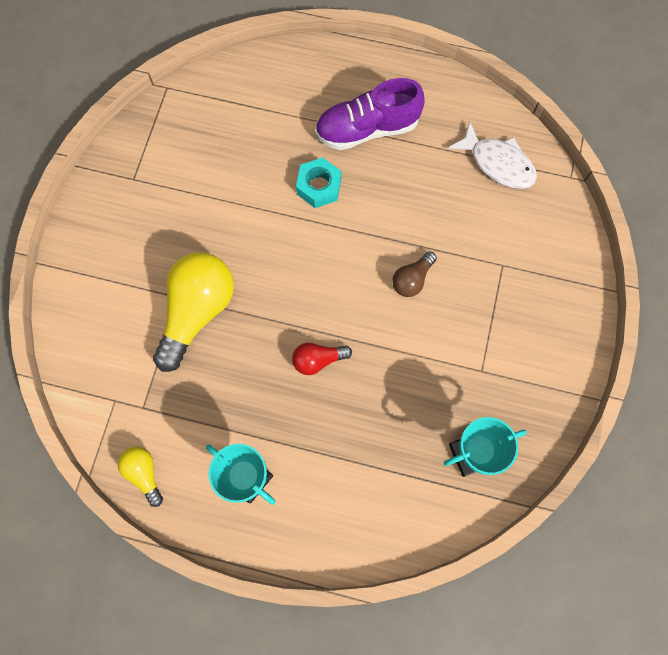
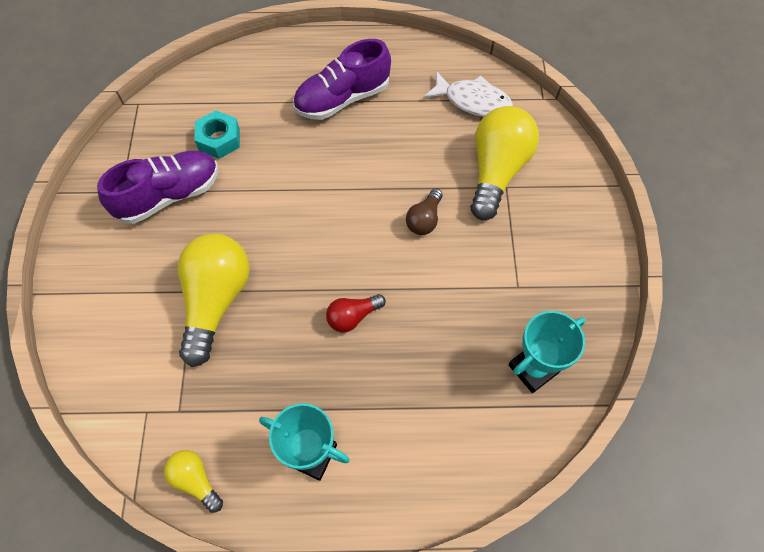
camera: 15 degrees left, 10 degrees down
(176, 194) = (169, 195): none -> purple shoe
(319, 186) = (310, 158): turquoise nut -> turquoise nut (219, 139)
(498, 246) = (496, 171): none -> yellow light bulb

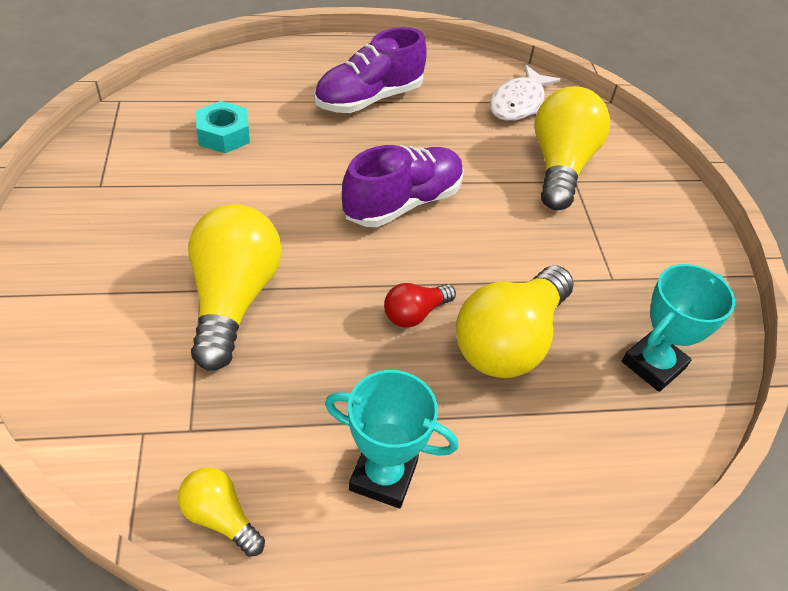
camera: 10 degrees left, 15 degrees down
(169, 195) = (163, 189): purple shoe -> purple shoe (403, 203)
(423, 343) = (509, 341): none -> yellow light bulb
(424, 219) = (486, 212): brown light bulb -> none
(473, 101) = (519, 103): white fish -> white fish turned 105 degrees clockwise

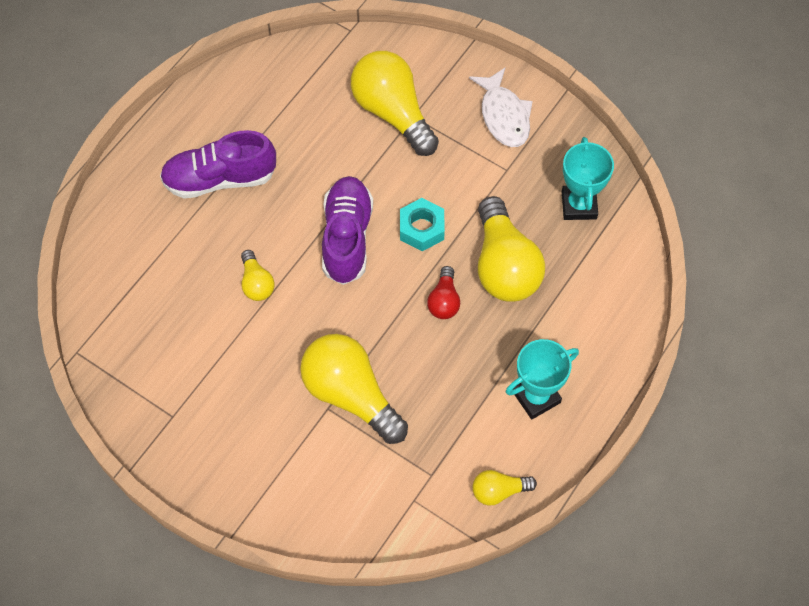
camera: 45 degrees left, 15 degrees up
(224, 135) = (181, 304): turquoise nut -> turquoise nut (421, 229)
(292, 169) = (256, 283): none -> yellow light bulb
(369, 99) = (220, 179): purple shoe -> purple shoe turned 75 degrees clockwise
(519, 103) = (309, 82): white fish -> white fish (504, 116)

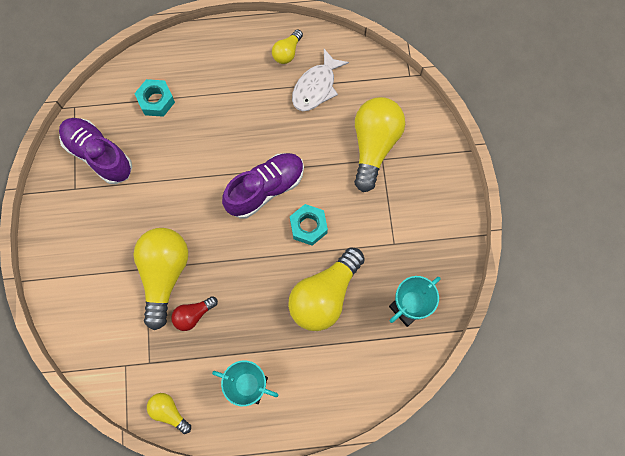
camera: 50 degrees right, 10 degrees up
(151, 268) = (156, 101): none -> turquoise nut
(220, 179) = (244, 89): purple shoe -> purple shoe (99, 155)
(256, 283) = (193, 164): yellow light bulb -> yellow light bulb (287, 52)
(444, 301) = (270, 279): red light bulb -> red light bulb (193, 315)
(504, 116) = (431, 211): white fish -> white fish (316, 87)

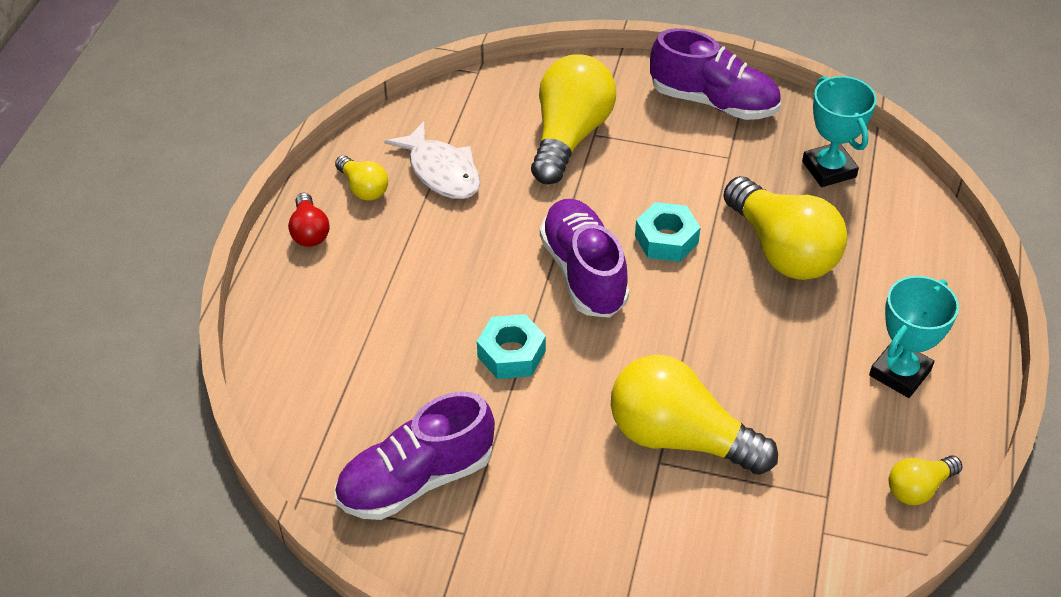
camera: 70 degrees left, 25 degrees down
(156, 101) = (355, 372): turquoise nut -> turquoise nut (511, 354)
(193, 315) = (762, 415): red light bulb -> red light bulb (309, 231)
(374, 146) = (569, 136): yellow light bulb -> yellow light bulb turned 75 degrees clockwise
(441, 220) = (713, 102): none -> purple shoe

